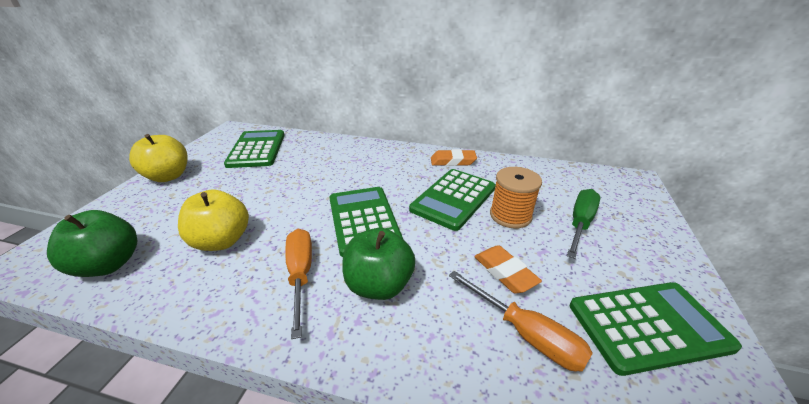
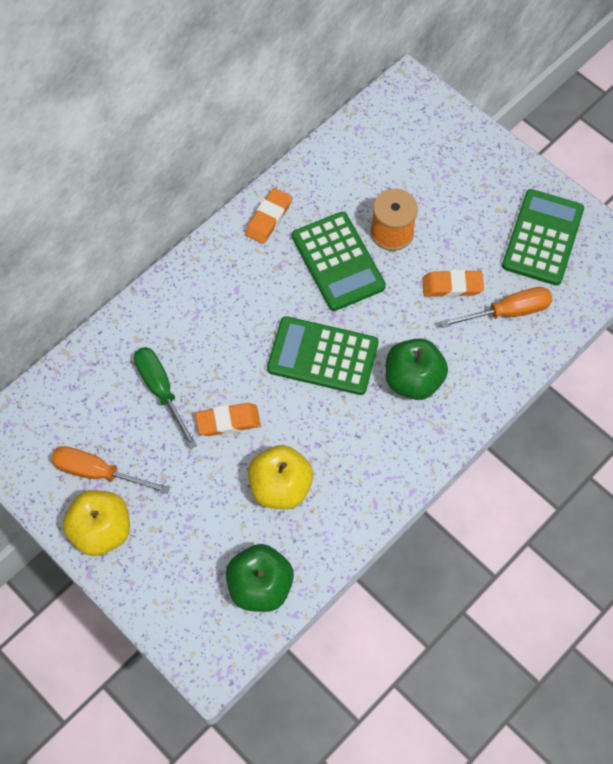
camera: 60 degrees left, 30 degrees up
(257, 149) = (89, 418): green calculator -> none
(276, 196) = (228, 421): none -> orange eraser
(300, 274) = (367, 433): orange screwdriver -> orange screwdriver (98, 472)
(580, 223) = (434, 188): green screwdriver -> green screwdriver (161, 390)

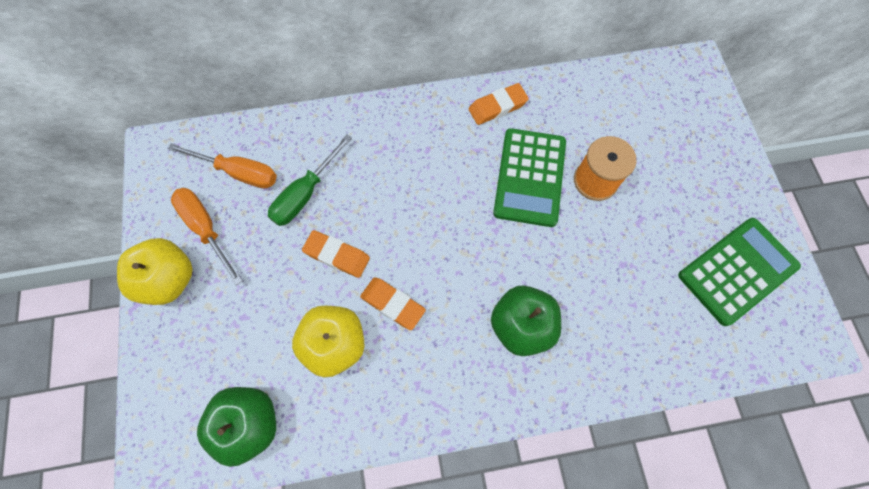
camera: 35 degrees right, 5 degrees up
(161, 390) = (305, 194): green screwdriver -> green screwdriver turned 150 degrees counterclockwise
(322, 356) = (456, 251): green calculator -> none
(452, 286) = (618, 262): orange eraser -> orange eraser (393, 304)
(508, 312) = (655, 320): orange screwdriver -> orange screwdriver (239, 172)

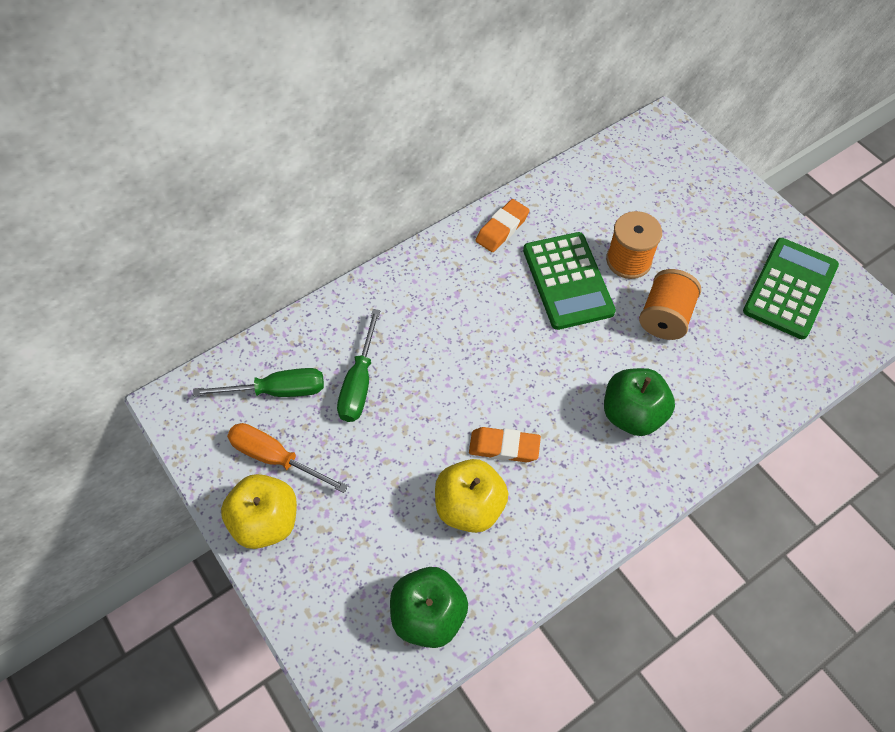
camera: 25 degrees left, 10 degrees down
(239, 172) = (277, 390): orange screwdriver -> green screwdriver
(337, 255) = (424, 426): orange eraser -> none
(600, 248) = (665, 317): none -> orange spool

